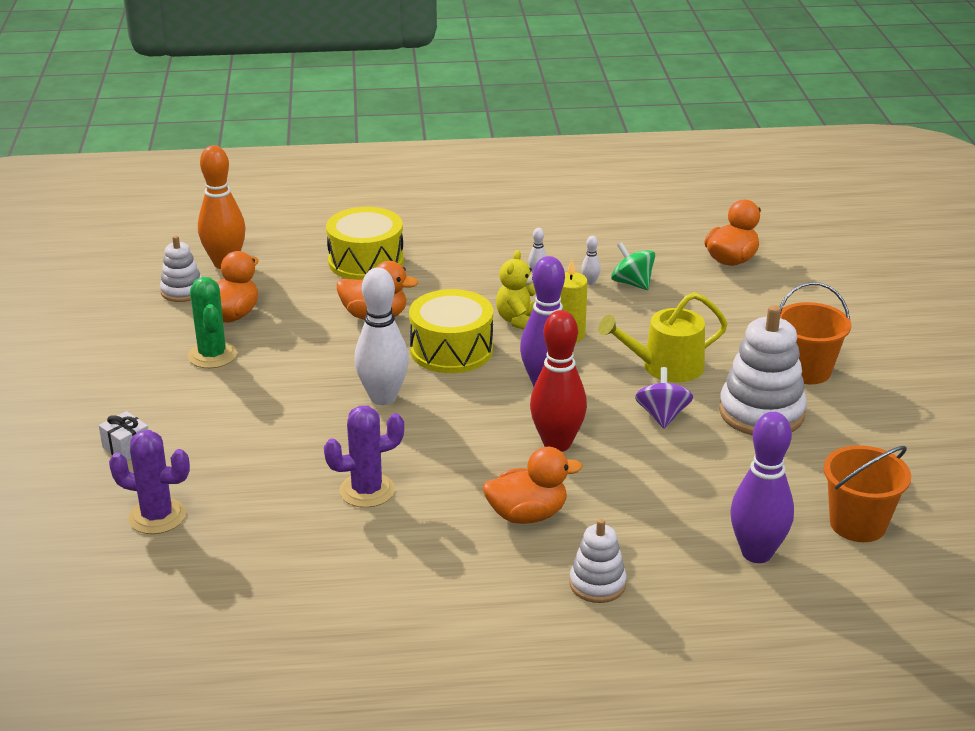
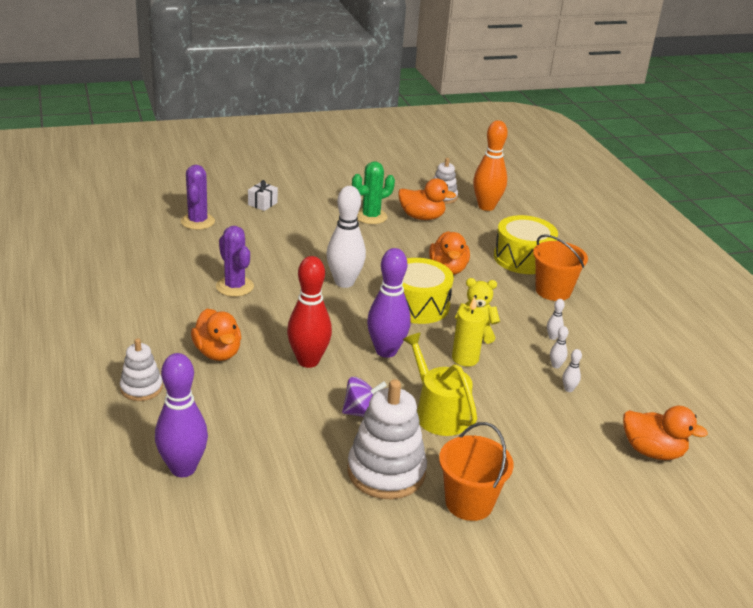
camera: 75 degrees right, 0 degrees up
(632, 283) = (568, 389): green spinning top -> white bowling pin
(858, 524) = (229, 532): orange bucket -> orange bucket (553, 291)

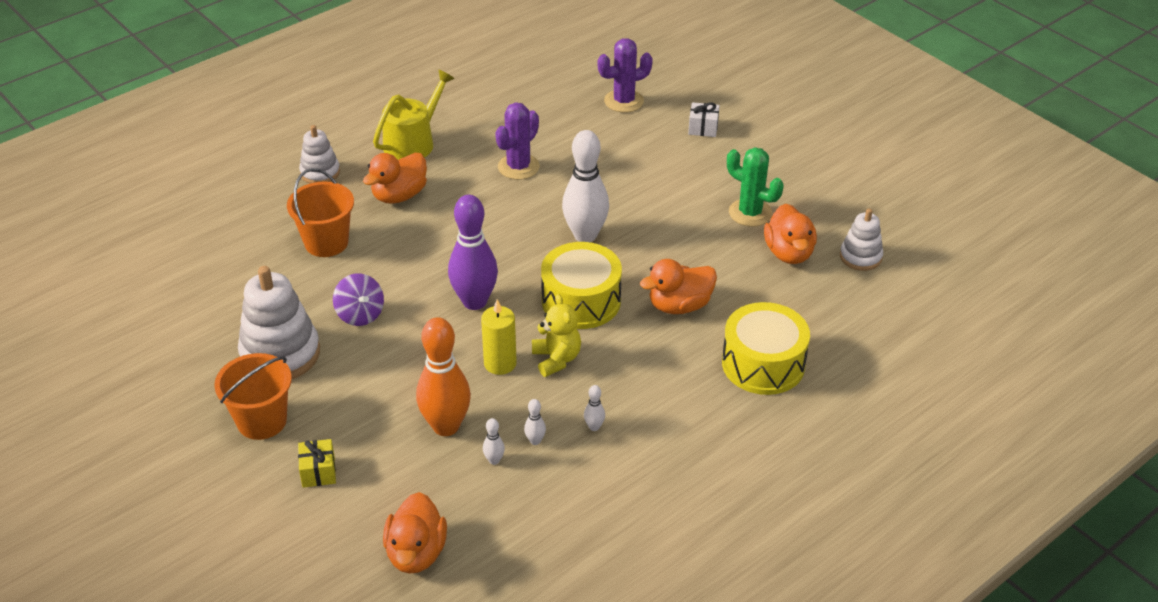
camera: 70 degrees right, 10 degrees up
(183, 468) = (227, 233): purple bowling pin -> none
(308, 361) = (422, 254): red bowling pin -> none
(438, 413) = (390, 366): yellow watering can -> yellow watering can (413, 142)
(486, 207) = (873, 301): orange bowling pin -> orange bowling pin (446, 426)
(546, 482) = (318, 472): none -> yellow gift
(553, 291) = (703, 408): orange bucket -> orange bucket (326, 242)

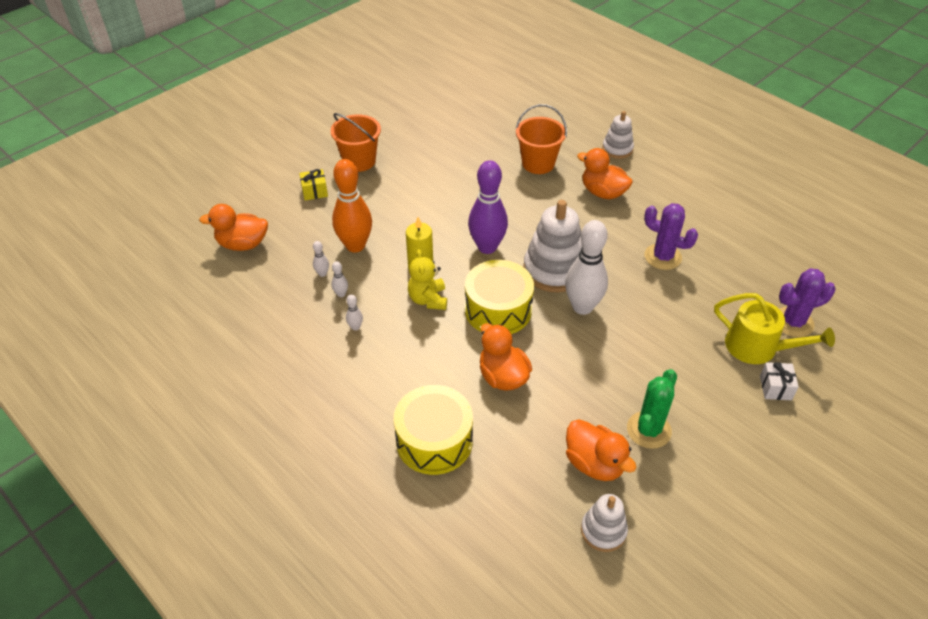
camera: 85 degrees right, 5 degrees up
(280, 354) = (421, 159): white stacking toy -> white stacking toy (554, 270)
(360, 314) = (464, 190): purple spinning top -> none
(413, 142) = (672, 192): yellow watering can -> yellow watering can (757, 347)
(556, 359) = (428, 299): yellow teddy bear -> yellow teddy bear turned 105 degrees clockwise
(624, 101) = (793, 322): purple cactus -> purple cactus turned 75 degrees counterclockwise
(789, 253) = (594, 463): orange duck -> orange duck turned 120 degrees counterclockwise

